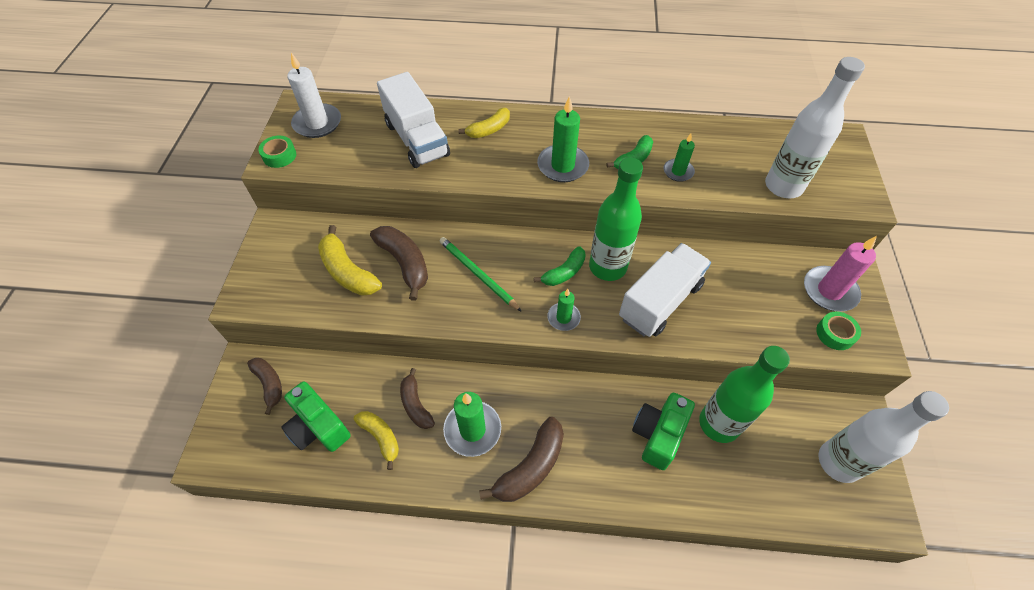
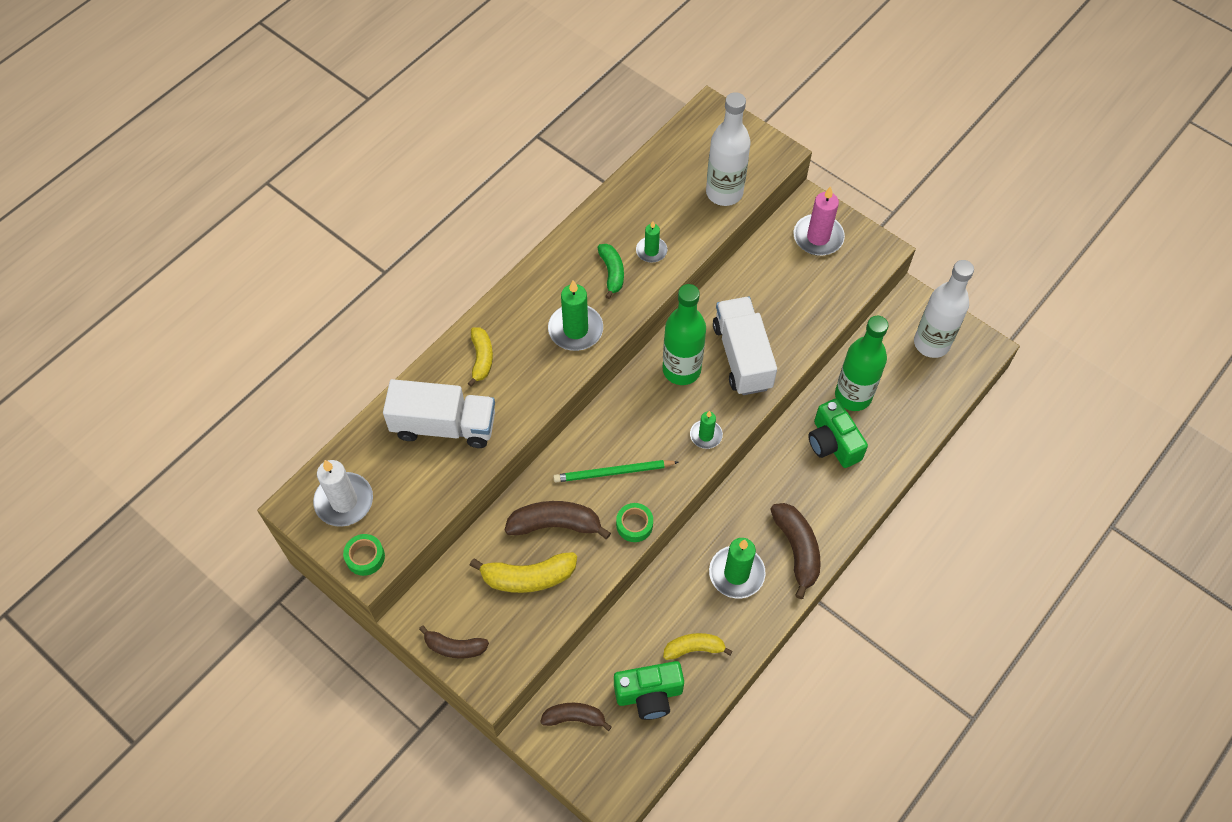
camera: 55 degrees left, 5 degrees up
(415, 404) = (682, 605): brown banana -> brown banana (454, 647)
(564, 272) = (662, 405): green banana -> none
(835, 334) = (853, 265): green tape -> green tape (634, 525)

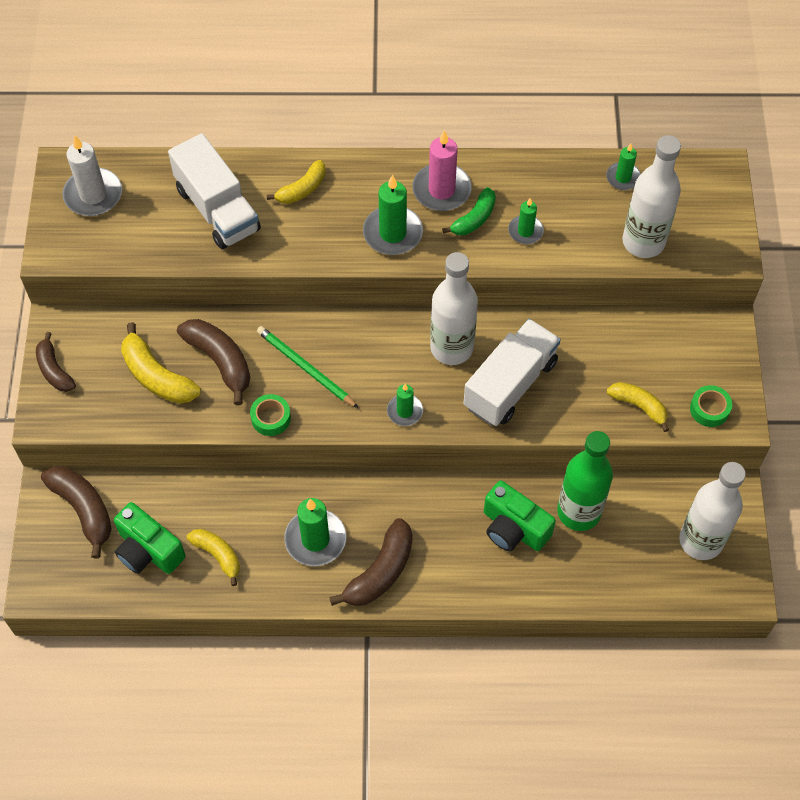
camera: 50 degrees right, 0 degrees up
(365, 557) = (58, 243): green tape -> green tape (709, 409)
(574, 718) = (84, 509): brown banana -> brown banana, size x1.53
(663, 165) = (623, 177): none -> green candle
(681, 370) = (451, 348): green bottle -> white bottle
(818, 237) = (697, 357): pink candle -> pink candle (441, 190)
(825, 296) = (639, 406): none -> yellow banana
(833, 443) = (513, 528): green camera -> green camera turned 75 degrees counterclockwise

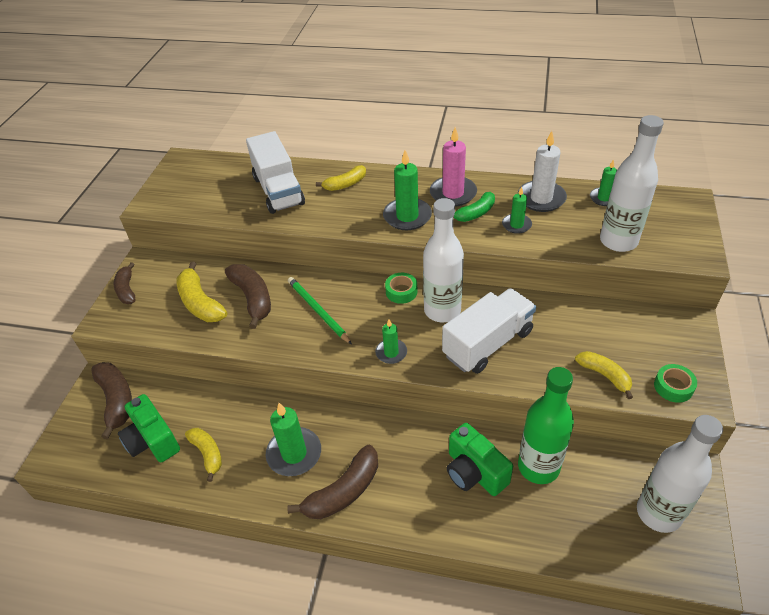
camera: 15 degrees right, 15 degrees down
(93, 195) = (194, 175): white candle -> white candle (541, 198)
(271, 418) = (278, 343): green tape -> green tape (401, 292)

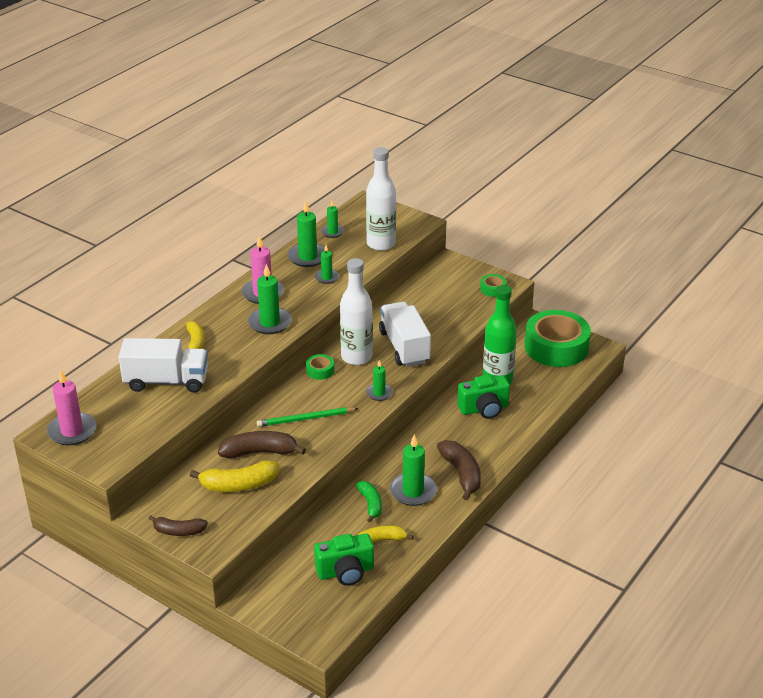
camera: 70 degrees left, 10 degrees down
(116, 400) = (283, 590): brown banana -> none
(188, 170) = (72, 431): none -> pink candle
(475, 213) = (296, 291): green banana -> green banana (370, 504)
(541, 198) = (307, 257): white candle -> green candle
(604, 375) = (466, 310): yellow banana -> none
(658, 513) = (556, 347): white bottle -> green tape

